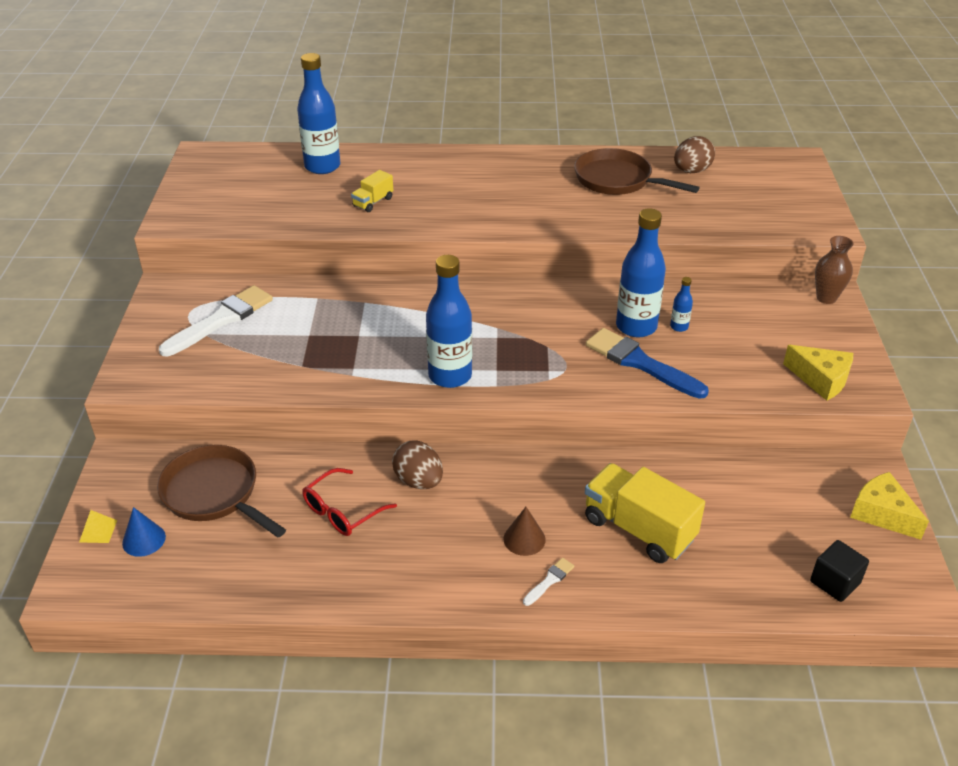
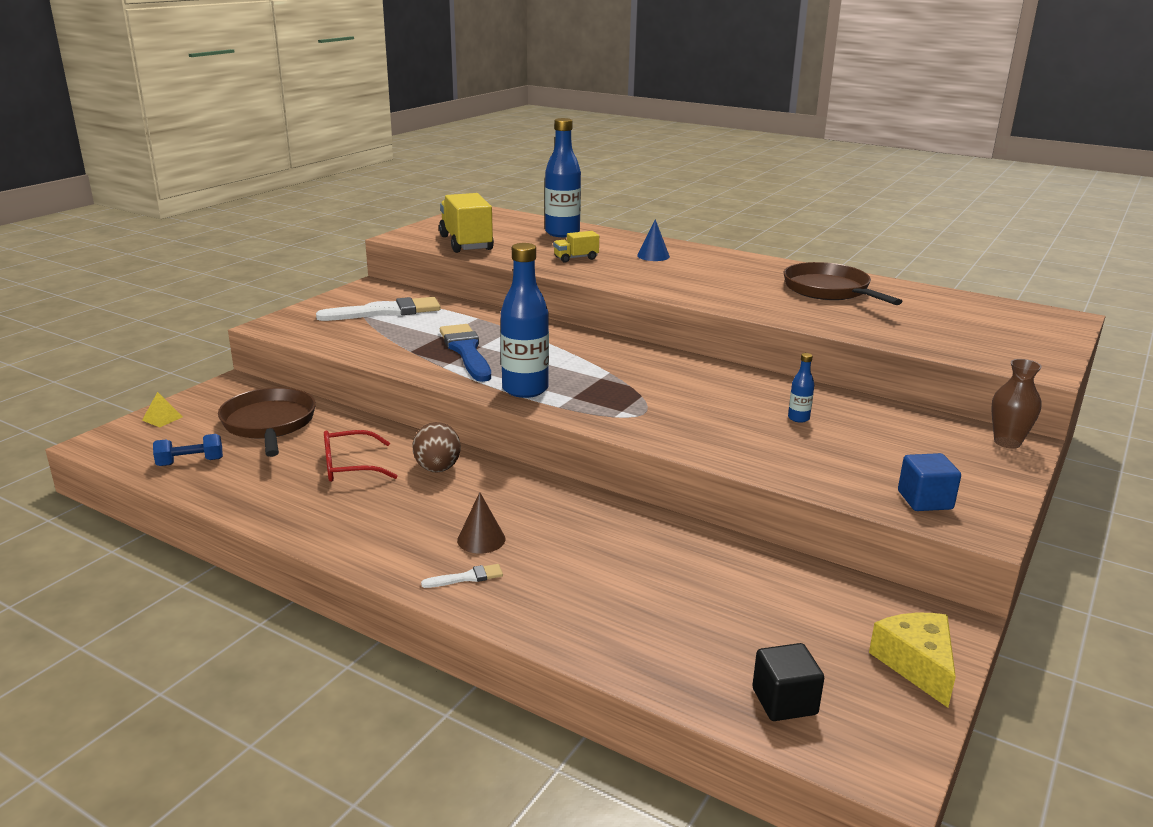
camera: 30 degrees right, 15 degrees down
(144, 540) = (184, 433): blue cone -> blue cone (653, 256)
(190, 570) = (190, 462): none -> blue dumbbell
(636, 327) = (751, 406): blue bottle -> none
(638, 529) = (604, 573): yellow truck -> yellow truck (466, 243)
(640, 363) = (723, 431): blue brush -> blue brush (466, 351)
(691, 171) = (920, 300): brown egg -> none
(821, 379) = (925, 500): yellow cheese -> blue cube

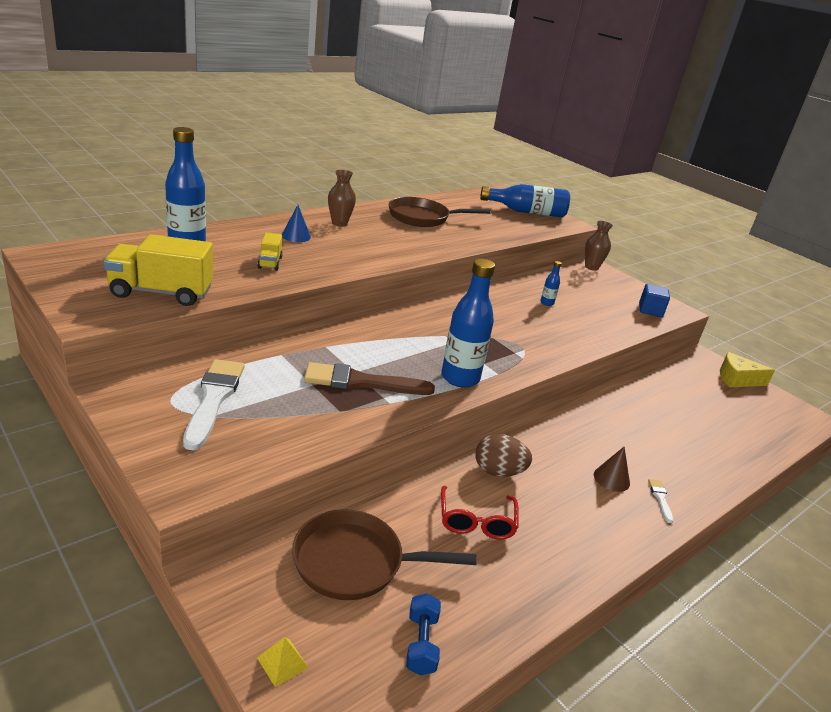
camera: 75 degrees left, 5 degrees up
(466, 351) = (361, 382): blue brush -> brown brush
(722, 264) = (339, 223): none -> brown vase
(784, 701) = (771, 425): black cube -> none
(1011, 338) = (527, 212): none -> blue bottle

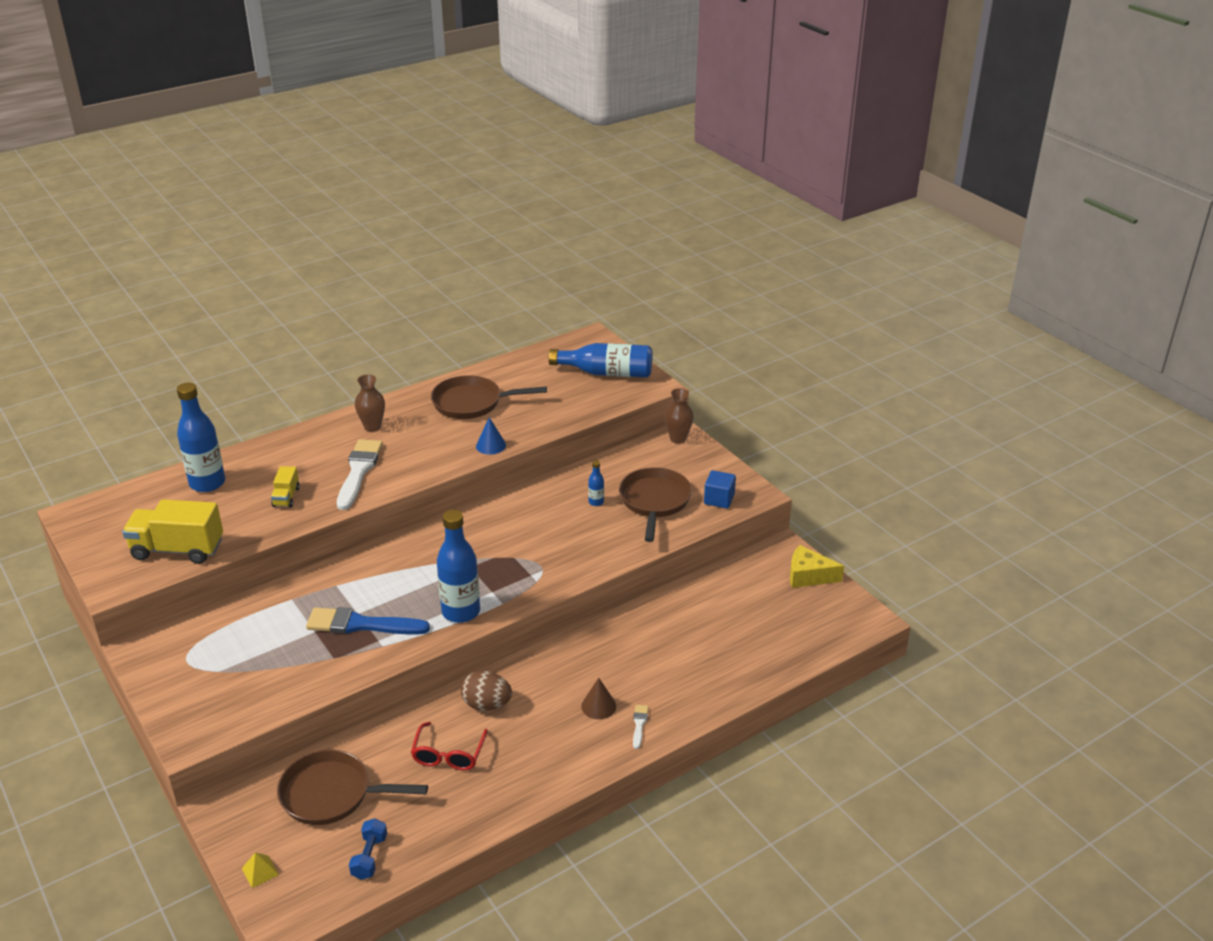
camera: 10 degrees right, 5 degrees up
(214, 398) = (223, 653): white brush -> white brush (359, 471)
(296, 236) = (320, 454): blue cone -> blue cone (491, 445)
(361, 382) = (361, 624): brown brush -> blue brush
(597, 307) = (654, 502): none -> brown pan

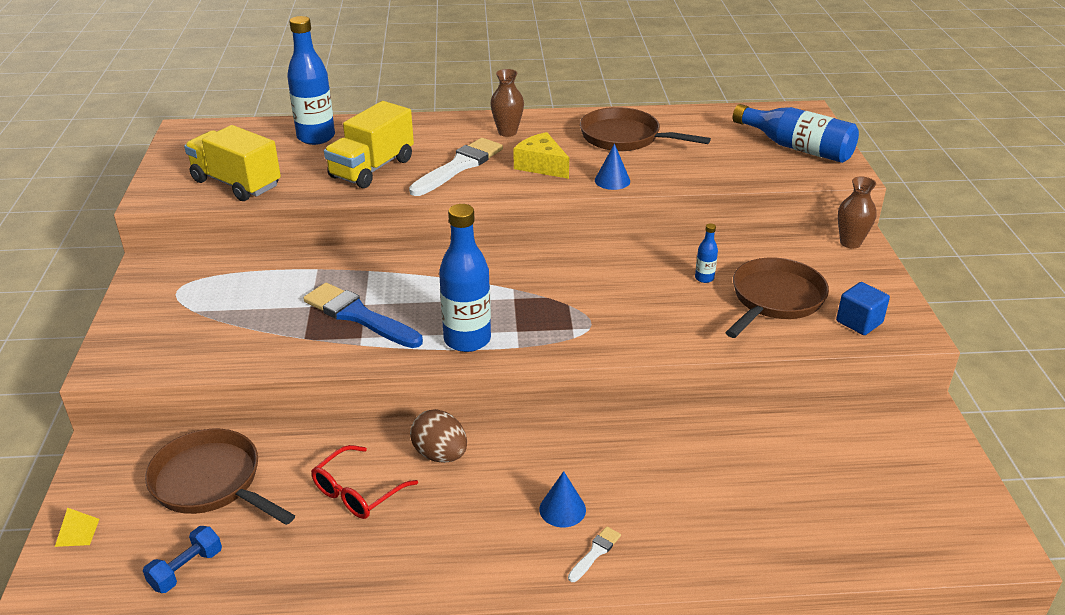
camera: 30 degrees right, 0 degrees up
(286, 497) = (372, 168): yellow truck -> yellow truck, size x2.00
(598, 706) = (562, 509): brown cone -> blue cone
(808, 576) = (940, 457): yellow cheese -> yellow cheese (541, 166)

